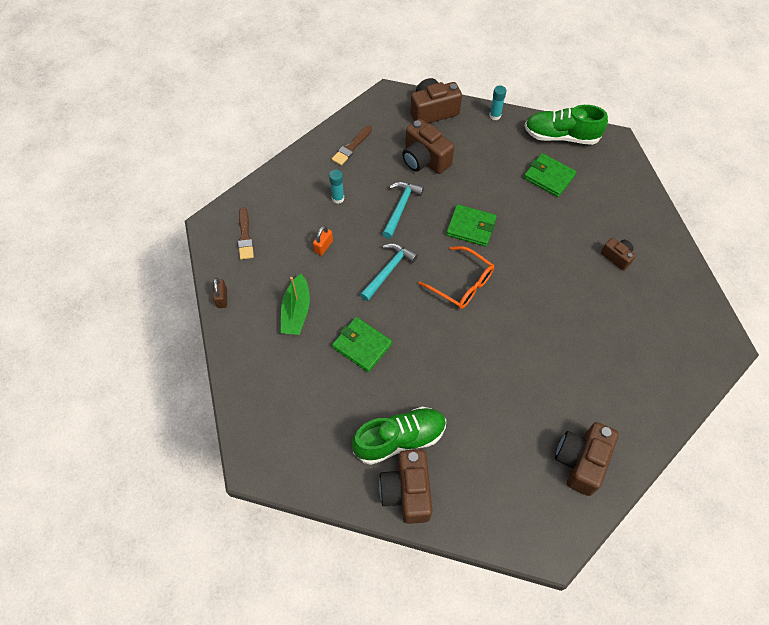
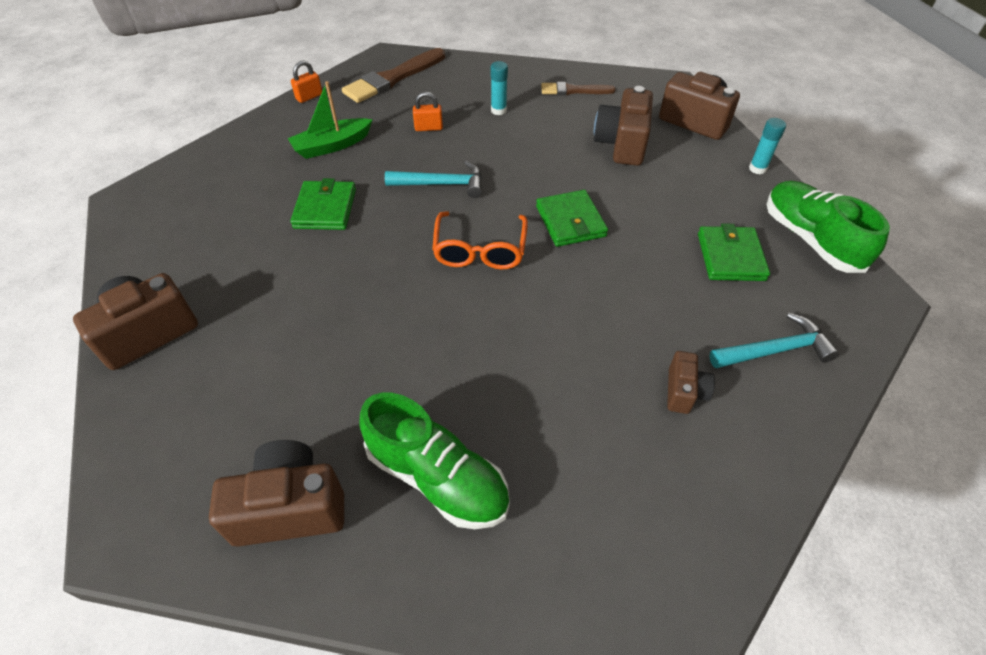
camera: 55 degrees right, 10 degrees down
(222, 298) = (309, 97): brown padlock -> orange padlock
(245, 236) = (393, 78): brown brush -> brown brush, size x1.67
(400, 207) = (536, 156): turquoise hammer -> turquoise hammer (775, 350)
(400, 439) = (218, 294): green shoe -> green shoe (437, 478)

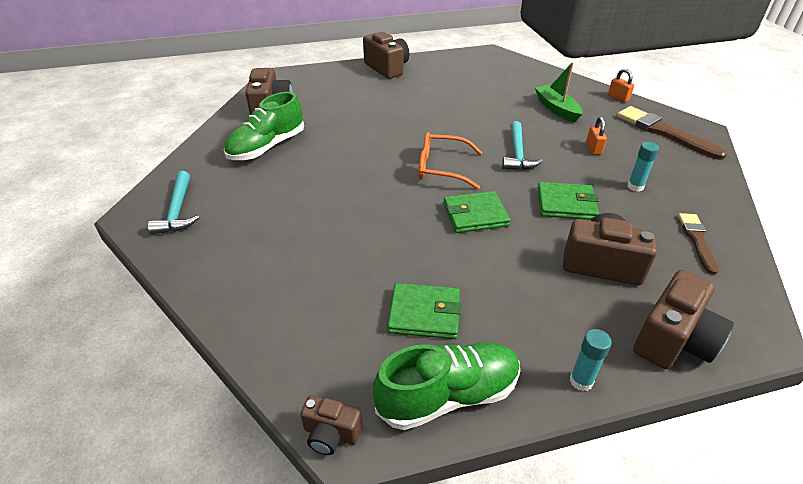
camera: 95 degrees right, 10 degrees down
(325, 208) = (485, 109): green wallet -> green wallet (566, 204)
(684, 392) = (284, 250): brown camera -> brown camera (331, 434)
(775, 350) = (305, 316): turquoise hammer -> turquoise hammer (178, 211)

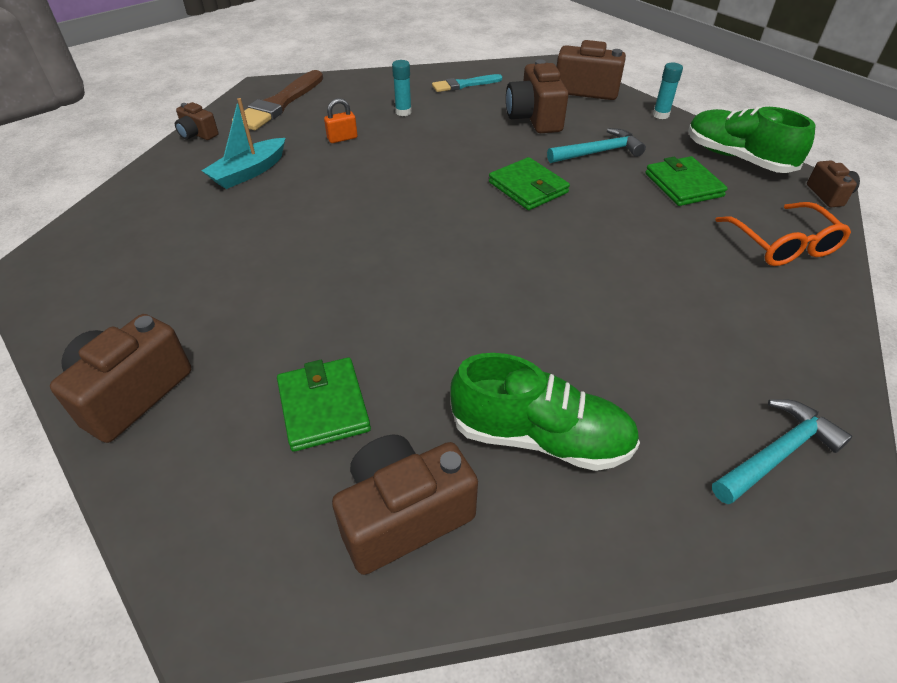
camera: 115 degrees left, 5 degrees up
(442, 168) = (458, 229): orange glasses -> orange glasses (783, 245)
(517, 154) = (385, 182): turquoise hammer -> turquoise hammer (598, 152)
(556, 109) = (249, 172): green boat -> turquoise boat
(566, 204) = (463, 142): green wallet -> green wallet (323, 406)
(618, 98) = (197, 134): orange padlock -> brown camera
(697, 240) = (464, 84): brown brush -> turquoise brush

